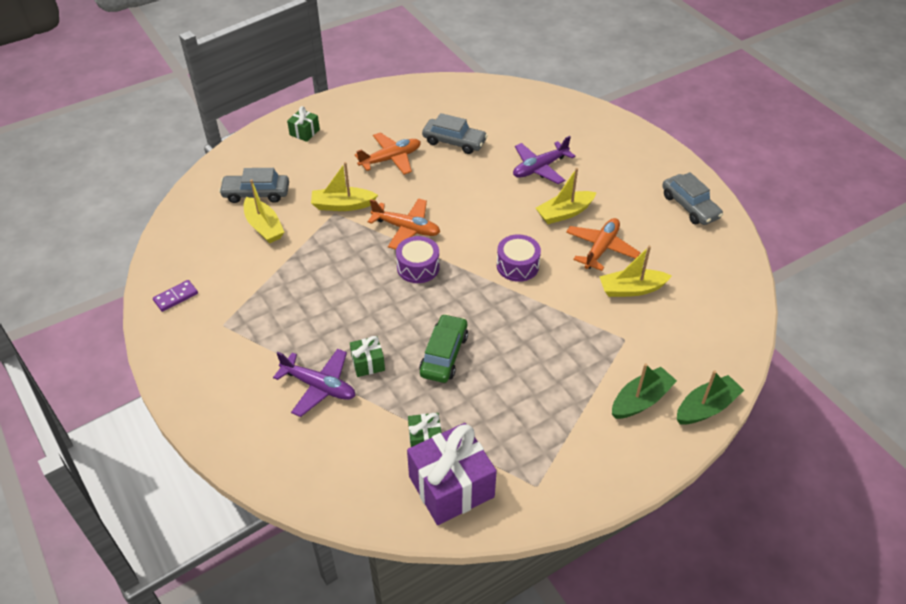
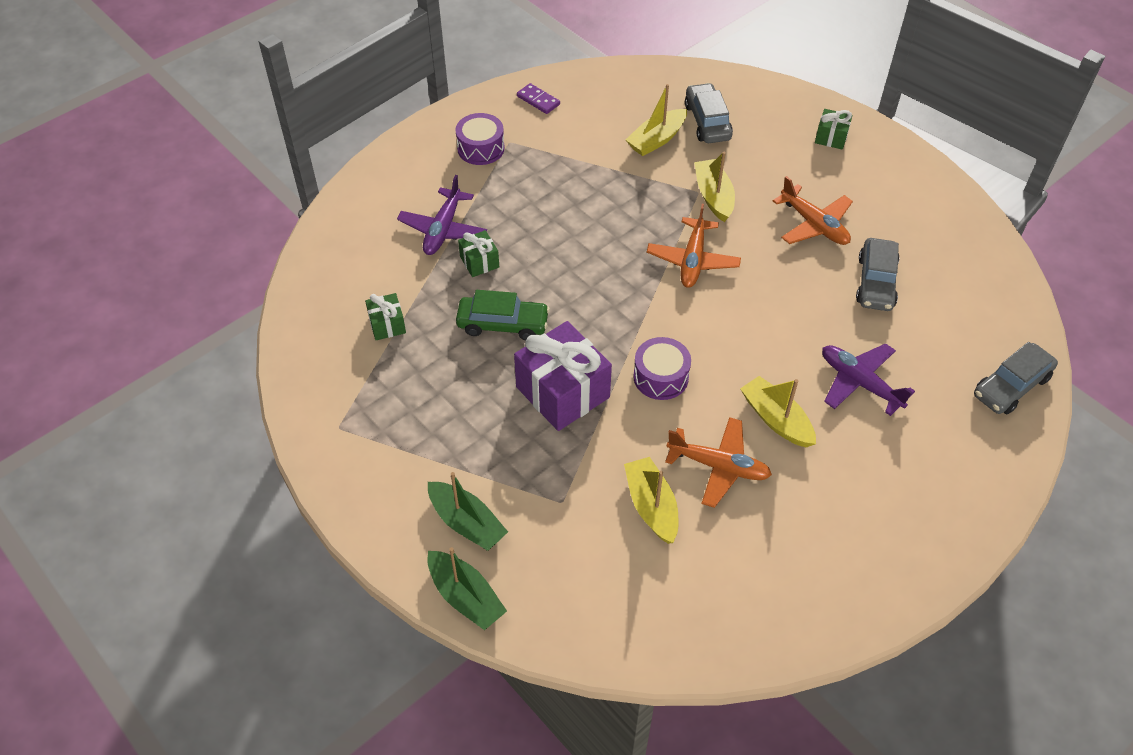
camera: 80 degrees right, 5 degrees up
(418, 267) = (631, 281): purple drum -> purple drum (481, 148)
(451, 487) = (332, 354): purple gift -> purple gift (562, 392)
(689, 206) = (845, 578): grey car -> grey car (1011, 386)

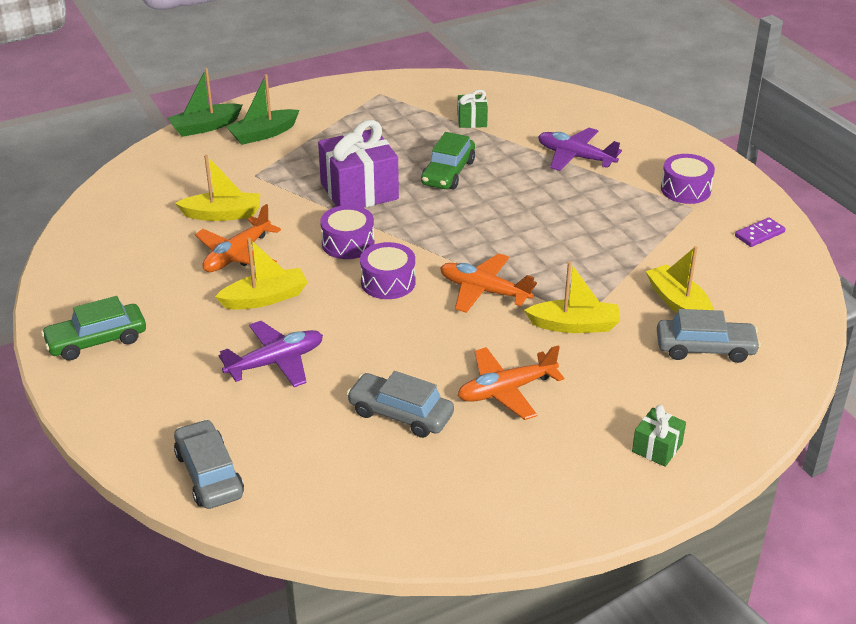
camera: 105 degrees right, 15 degrees down
(479, 262) = (527, 170): green gift -> none
(709, 330) = (388, 282): none -> purple drum
(905, 540) = (97, 340): none -> green car

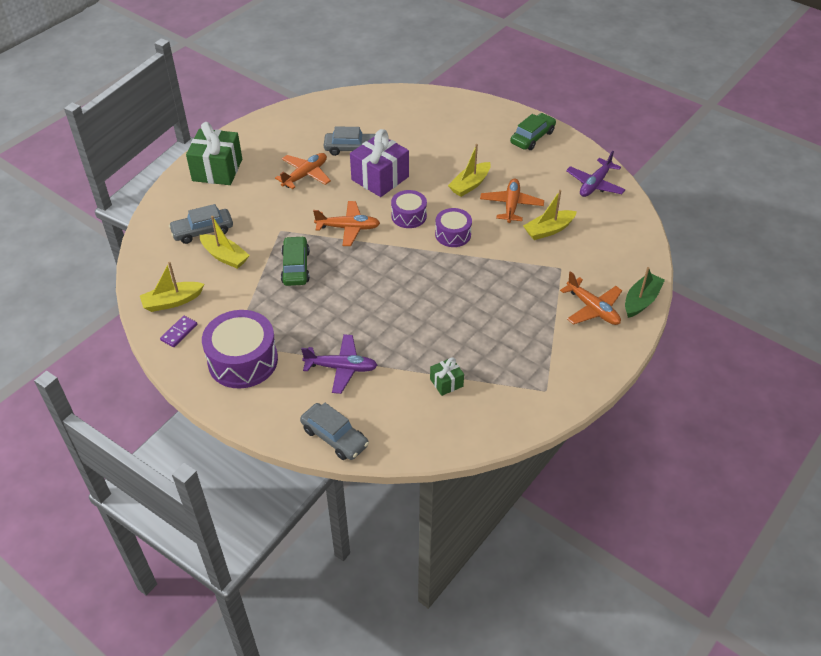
camera: 155 degrees right, 10 degrees up
(209, 474) = (419, 101): grey car -> grey car (334, 437)
(263, 134) = (592, 309): green boat -> orange plane
(276, 362) = (433, 154): purple plane -> purple plane (595, 184)
(359, 191) = (479, 278): purple gift -> purple gift (380, 178)
(448, 172) = (429, 317): green car -> green car (296, 267)
(574, 325) = (284, 222): yellow boat -> yellow boat (172, 301)
(657, 448) = (217, 170): green gift -> green gift, size x2.05
(685, 190) = (243, 360): purple drum -> purple drum, size x1.71

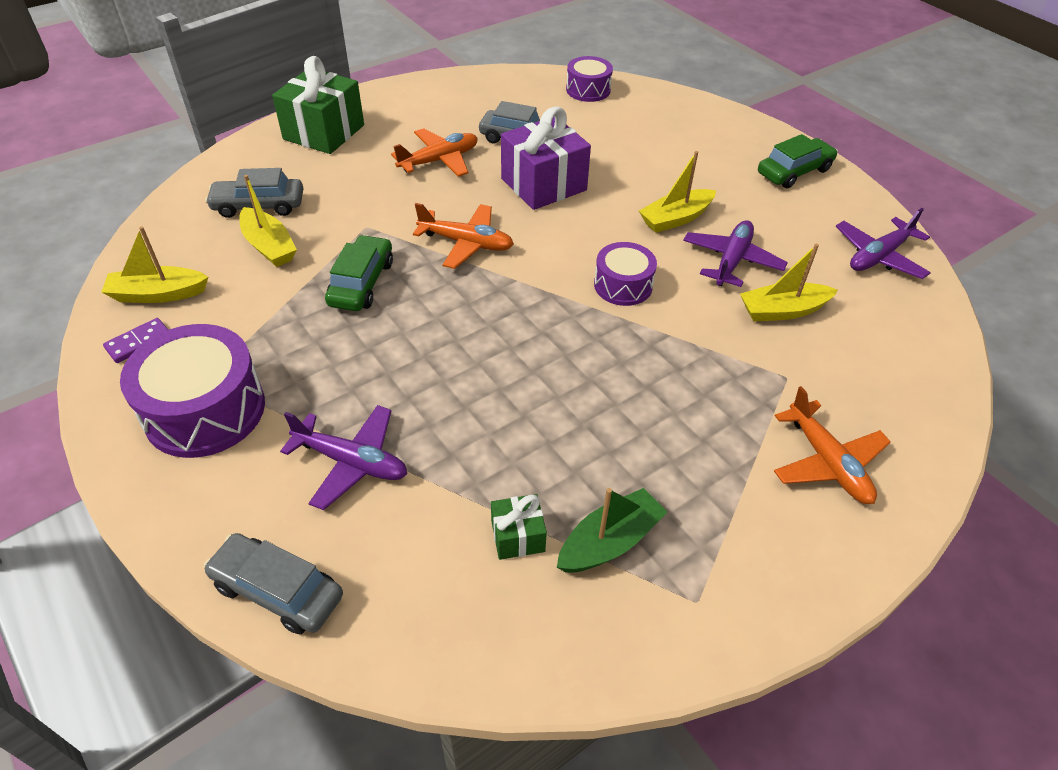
camera: 15 degrees right, 0 degrees up
(334, 437) = (278, 590): grey car -> grey car turned 150 degrees clockwise
(409, 216) = (564, 244): purple drum -> purple drum (588, 90)
(511, 205) = (731, 261): orange plane -> purple plane
(641, 301) = (922, 468): green boat -> green boat (609, 542)

